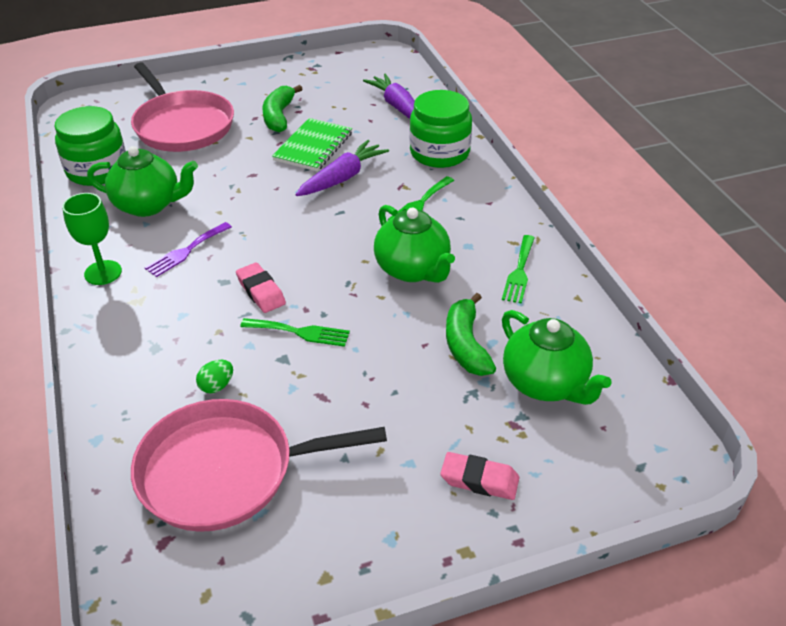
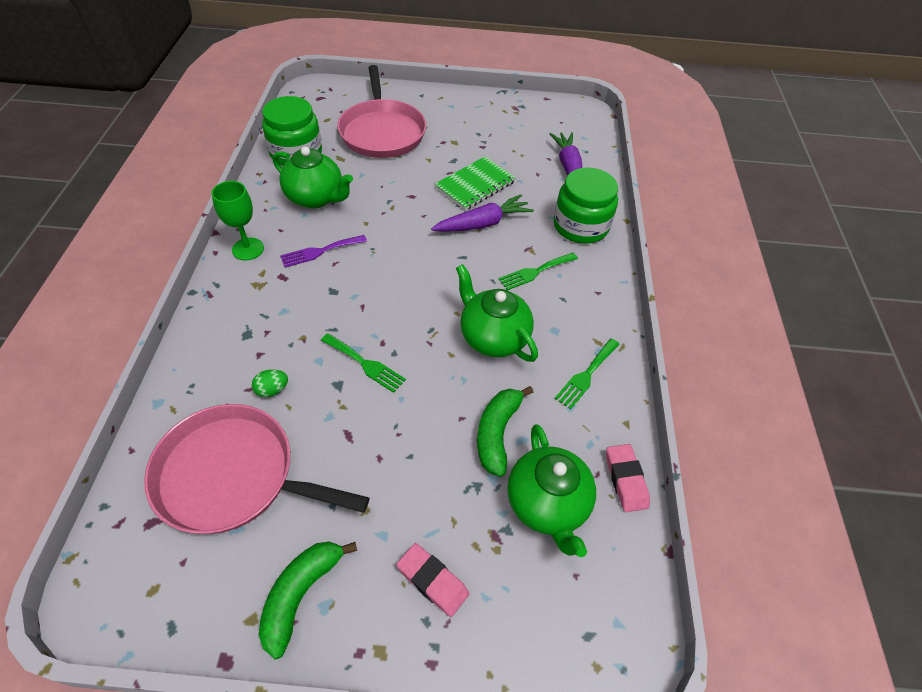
camera: 20 degrees right, 10 degrees up
(261, 291) = (356, 312): pink eraser -> pink eraser (625, 480)
(279, 116) = (463, 146): green banana -> green banana (301, 594)
(413, 270) = (493, 337): green teapot -> green teapot turned 150 degrees clockwise

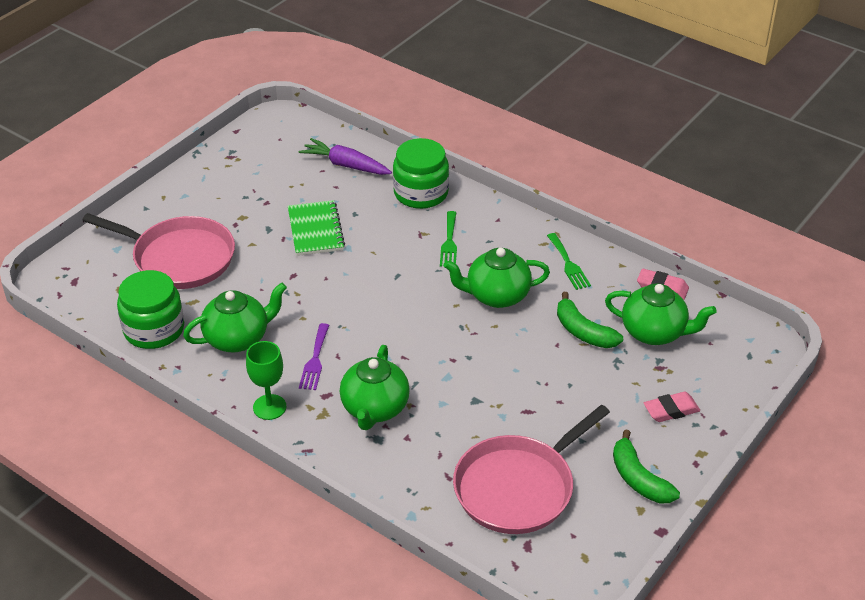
camera: 55 degrees left, 10 degrees down
(272, 390) = (452, 440): green egg -> none
(283, 315) = (374, 409): none -> green teapot
(365, 364) = (467, 377): green fork -> none
(483, 223) = (368, 247): purple carrot -> none

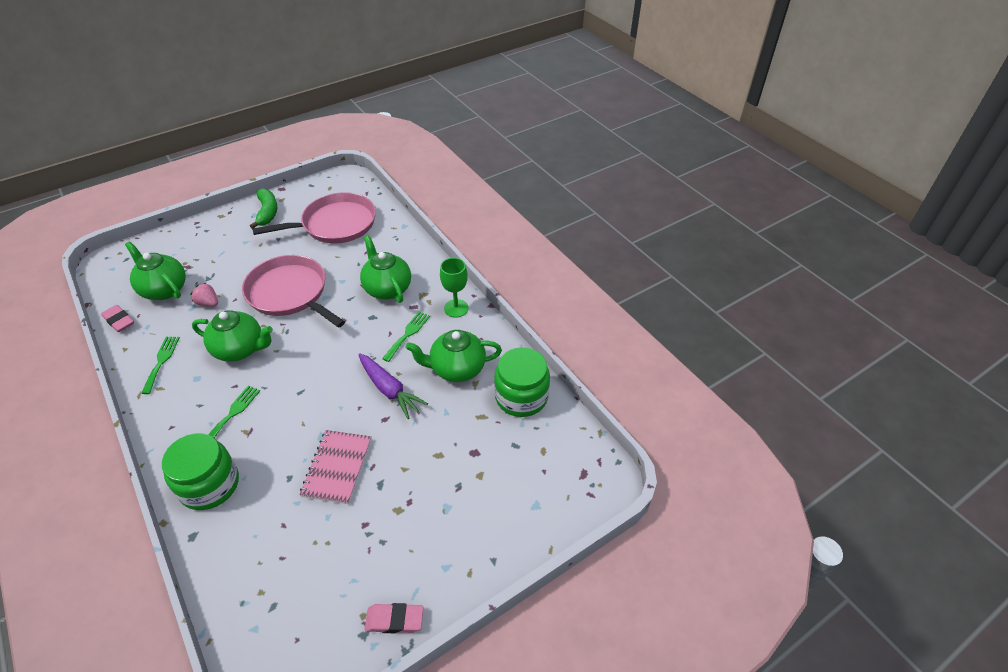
camera: 160 degrees left, 5 degrees up
(179, 258) = (478, 472): pink pan -> pink pan (290, 293)
(315, 230) = (337, 467): green notebook -> pink notebook
(315, 360) = (408, 334): purple fork -> green fork
(346, 165) = (252, 557): purple carrot -> purple carrot (389, 389)
(374, 409) = (387, 288): green teapot -> green teapot turned 60 degrees counterclockwise
(583, 332) = (208, 303): green banana -> pink strawberry
(671, 410) = (210, 240): pink eraser -> pink eraser (394, 620)

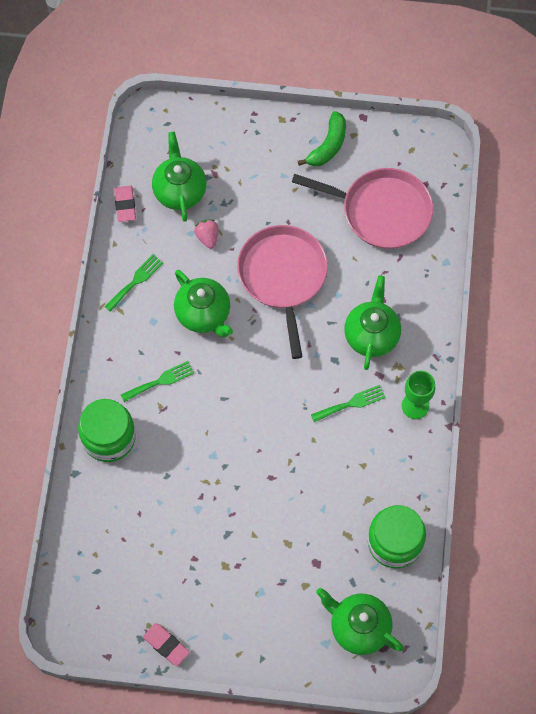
camera: 40 degrees right, 20 degrees up
(337, 467) = (206, 494): pink notebook -> none
(389, 389) = (294, 451): purple carrot -> none
(456, 369) = (364, 473): green teapot -> green teapot (358, 627)

